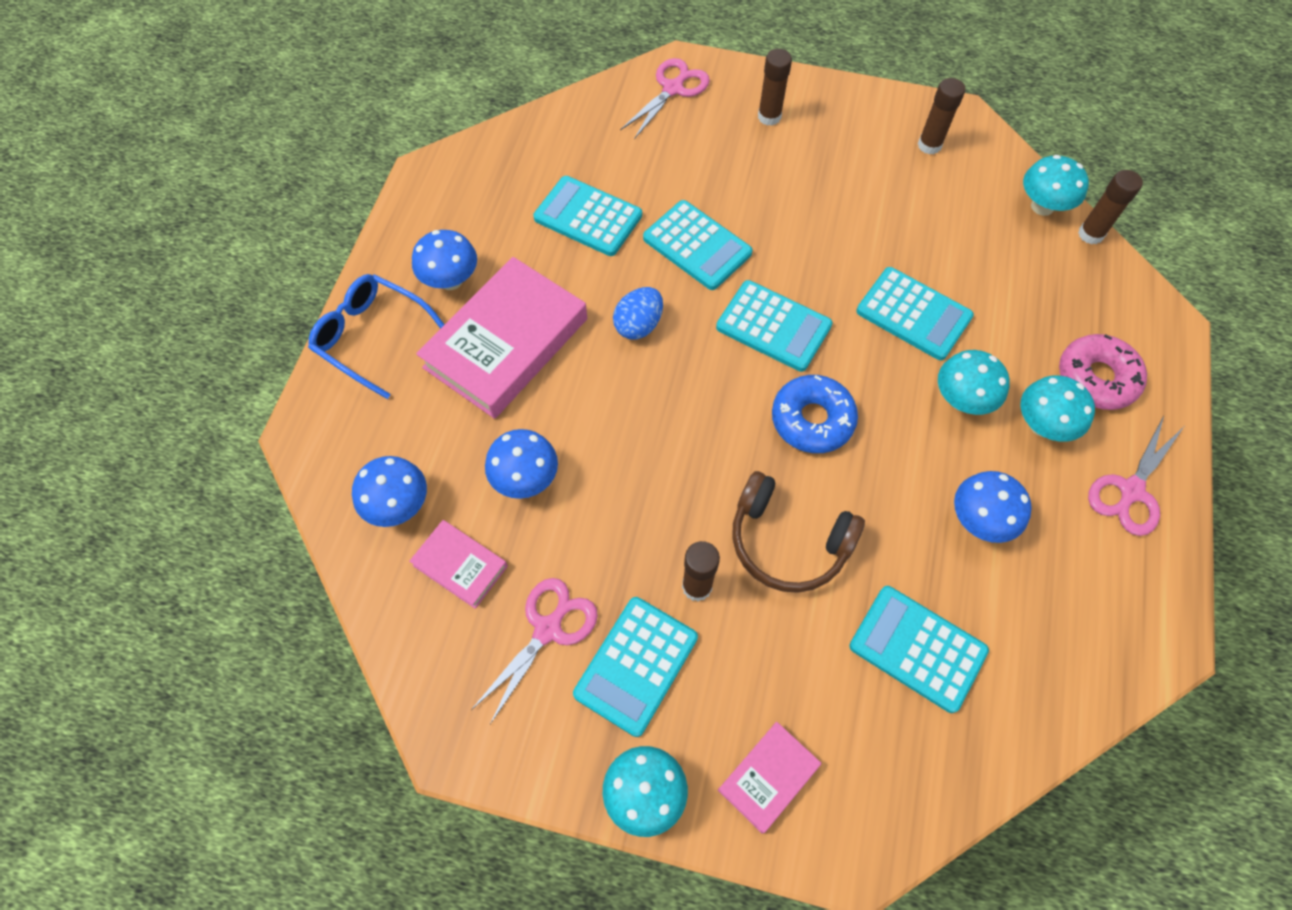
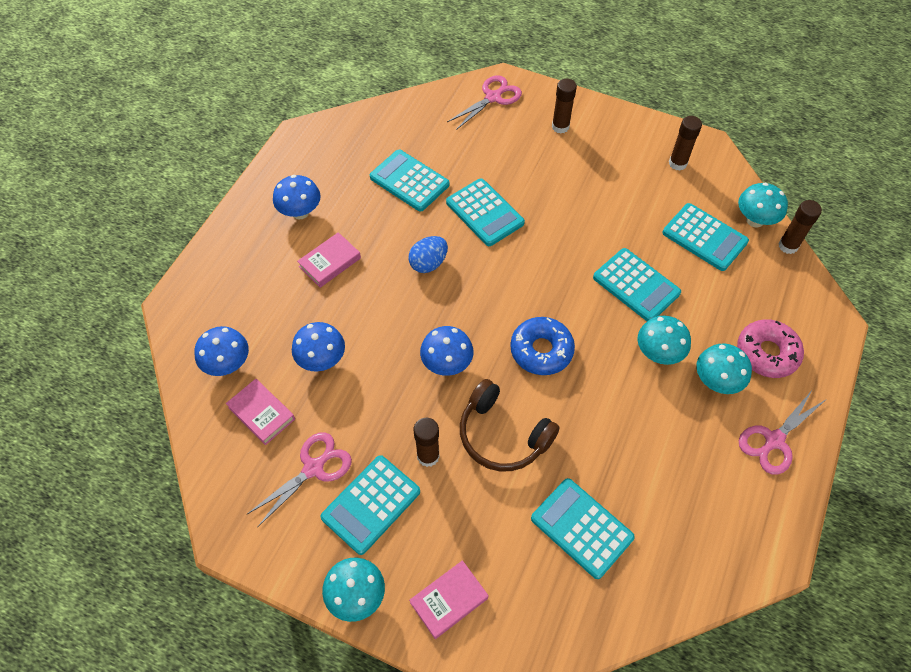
camera: 10 degrees right, 5 degrees down
(372, 337) = (236, 244): blue glasses -> none
(506, 343) = (330, 262): pink book -> pink book, size x0.49
(773, 326) = (528, 279): turquoise calculator -> turquoise calculator (704, 237)
(979, 520) = (651, 443): blue mushroom -> blue mushroom (447, 364)

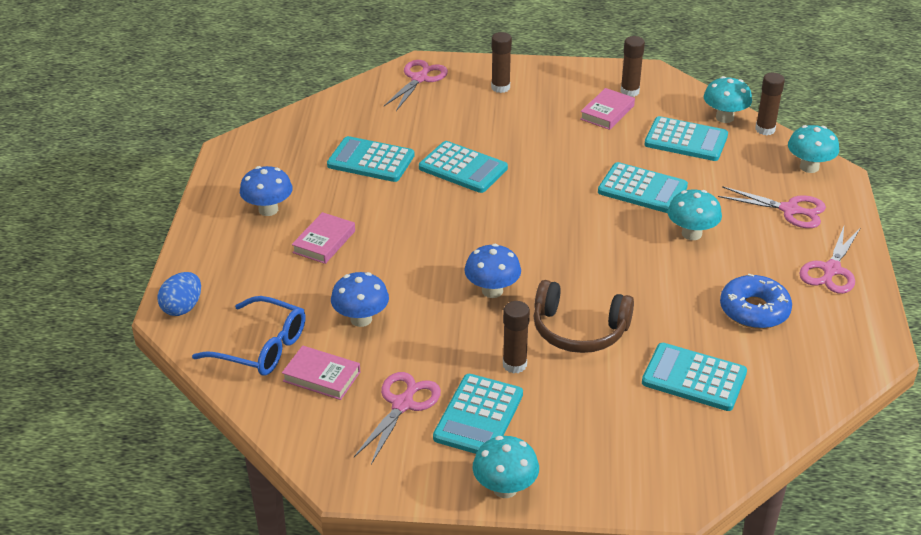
camera: 20 degrees left, 20 degrees down
(228, 364) = (261, 347): blue mushroom -> blue glasses
(428, 263) = (428, 219): blue egg -> blue egg (182, 308)
(449, 600) = (599, 466): pink book -> pink book (607, 112)
(541, 350) = (579, 258): blue donut -> blue donut (754, 310)
(716, 381) = (756, 241): turquoise mushroom -> turquoise mushroom (809, 167)
(767, 353) = (789, 210): pink donut -> pink scissors

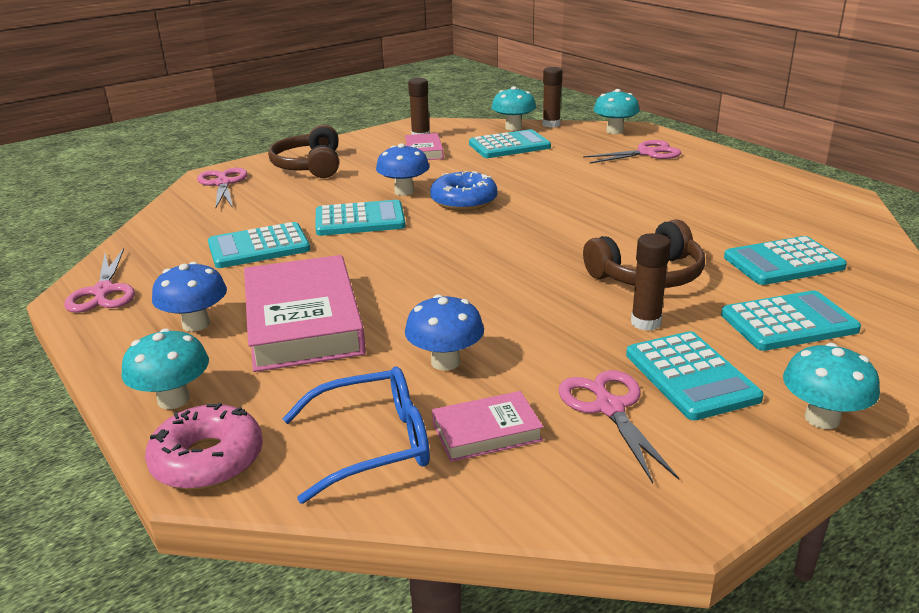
camera: 40 degrees left, 10 degrees down
(182, 308) = (208, 460): blue egg -> pink donut
(324, 242) = (303, 321): pink book -> pink book, size x2.03
(492, 291) = (530, 283): blue mushroom -> blue mushroom (404, 191)
(500, 87) = (309, 166): brown glue stick -> brown headphones
(642, 189) = (529, 179): turquoise calculator -> turquoise calculator (788, 322)
(691, 234) = (611, 188): turquoise mushroom -> turquoise mushroom (173, 399)
(754, 310) = (736, 208): blue donut -> blue donut (464, 201)
(831, 270) = (733, 170): pink scissors -> pink scissors (103, 291)

